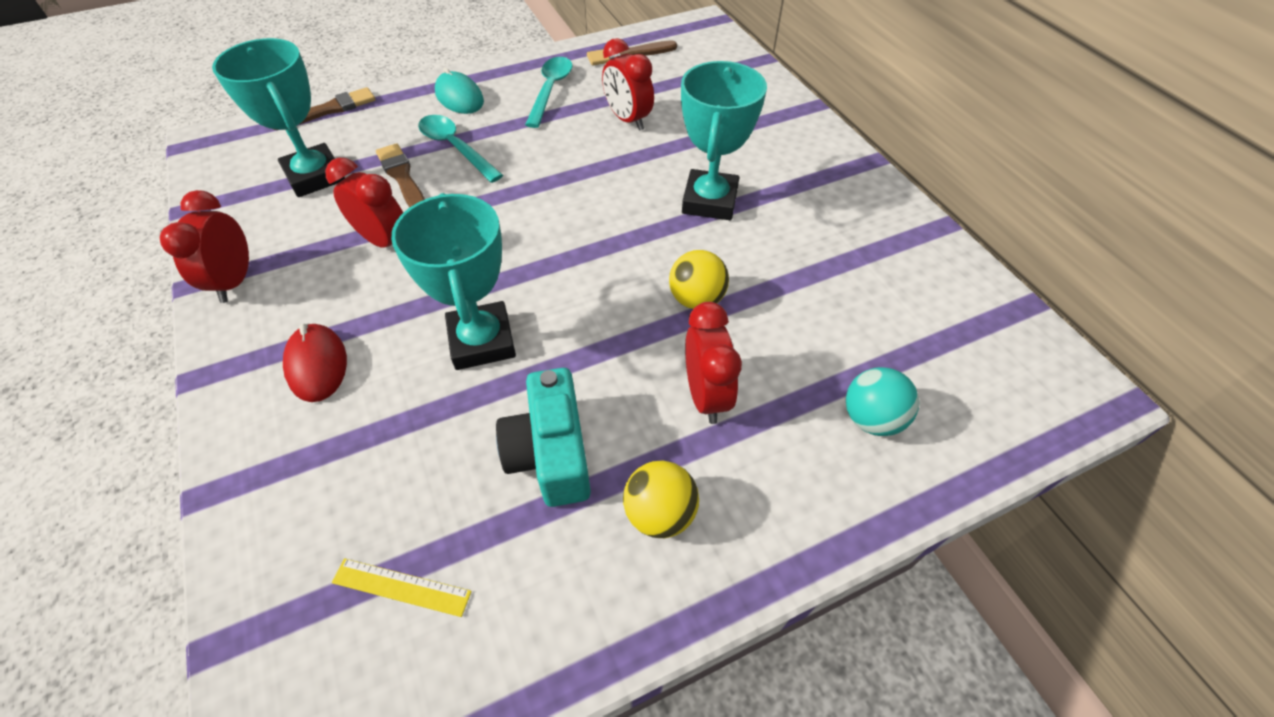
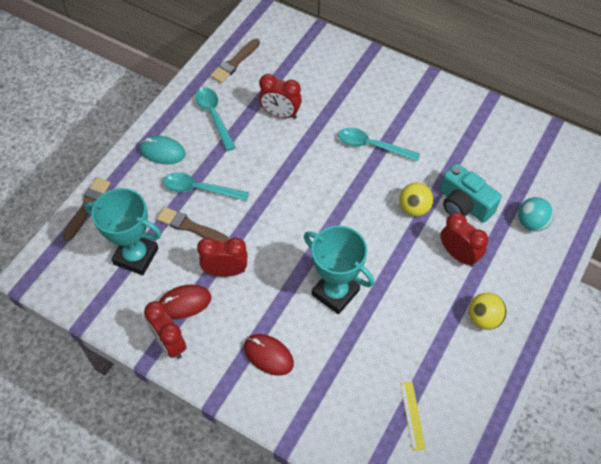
camera: 35 degrees left, 5 degrees up
(302, 248) = (184, 303): none -> red mouse
(401, 586) = (412, 415): yellow ruler -> yellow ruler turned 75 degrees counterclockwise
(551, 453) = (418, 323): turquoise camera -> turquoise camera (464, 204)
(709, 201) = (372, 146): turquoise trophy -> turquoise spoon

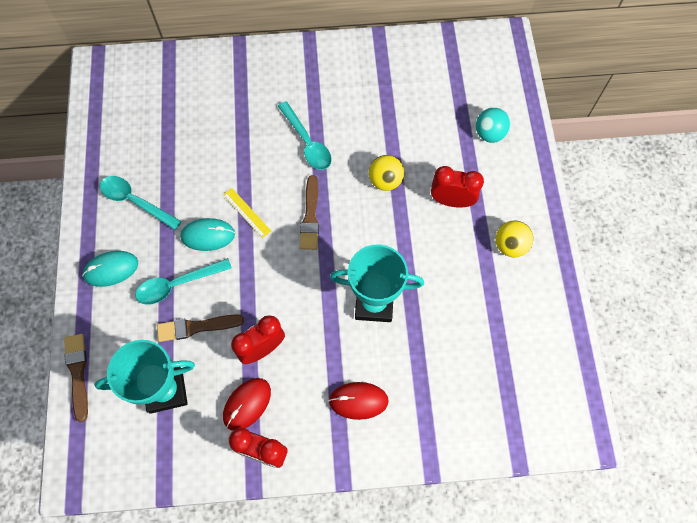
camera: 35 degrees left, 10 degrees up
(235, 63) = (114, 133): brown brush -> brown brush (310, 216)
(247, 169) = (208, 235): none -> turquoise mouse
(280, 114) = (199, 161): red clock -> none
(372, 146) = (307, 142): turquoise spoon -> turquoise spoon turned 105 degrees counterclockwise
(412, 415) = (513, 370): yellow ruler -> yellow ruler (246, 213)
(464, 204) = (424, 151): turquoise camera -> none

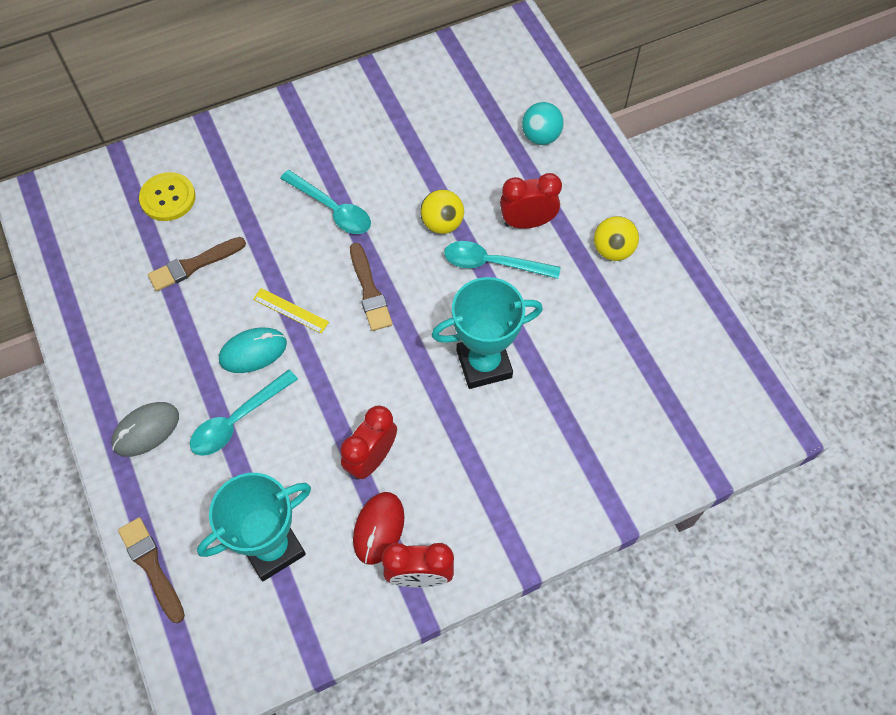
camera: 20 degrees left, 5 degrees down
(111, 269) = (146, 430): turquoise mouse -> grey mouse
(135, 201) = (146, 341): turquoise spoon -> turquoise spoon (493, 263)
(191, 95) = (168, 198): none -> yellow button
(196, 327) = (281, 462): brown brush -> brown brush (194, 265)
(358, 401) = (509, 478): red mouse -> none

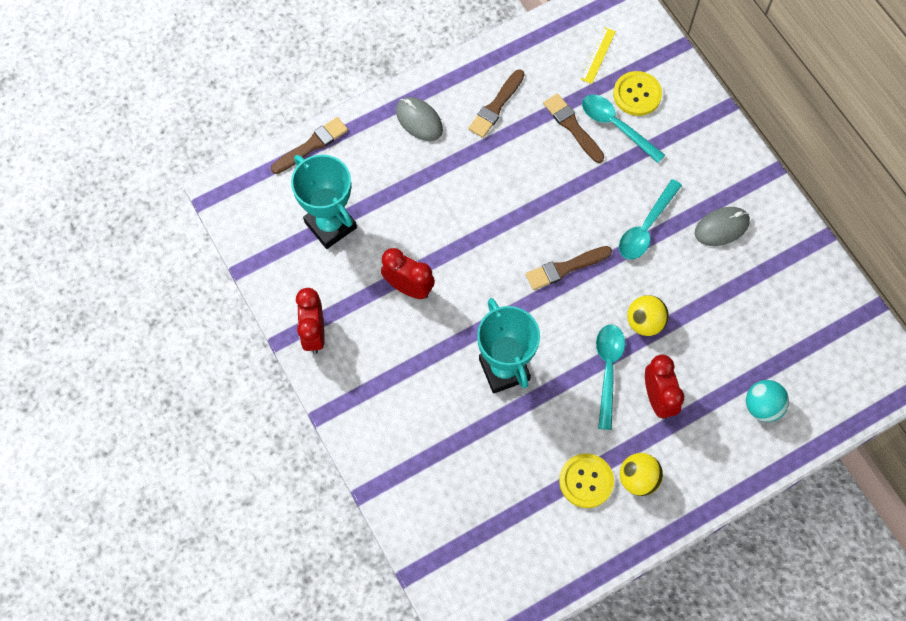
camera: 85 degrees right, 5 degrees up
(147, 341) = (496, 106): none -> brown brush
(237, 420) = (433, 183): turquoise spoon -> turquoise spoon (616, 126)
(253, 352) = (495, 185): turquoise mouse -> none
(290, 310) = (537, 208): yellow ruler -> yellow ruler (598, 55)
(343, 143) = (721, 227): none -> grey mouse
(379, 528) = (350, 299): red mouse -> none
(614, 297) = (586, 481): none -> yellow button

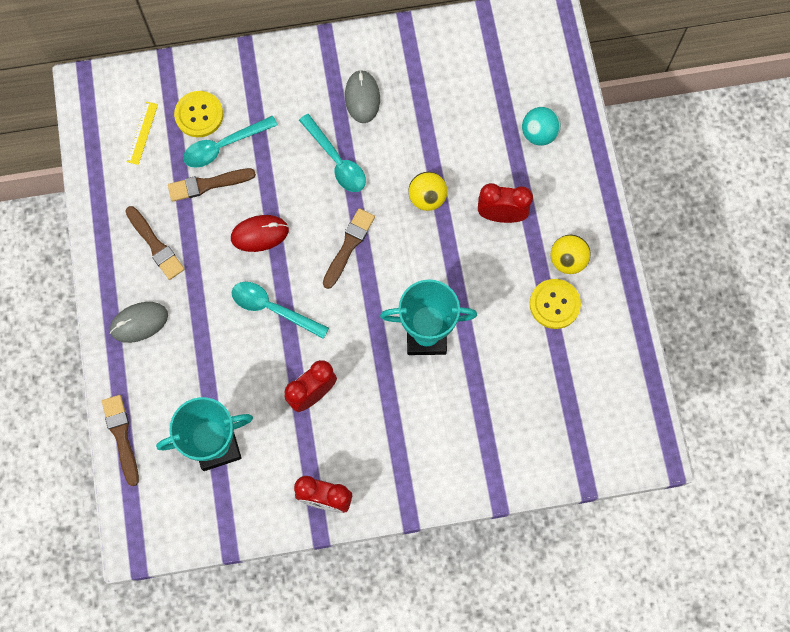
camera: 70 degrees left, 5 degrees up
(543, 187) = (260, 234): none -> red mouse
(565, 268) = (348, 246): brown brush -> brown brush turned 150 degrees counterclockwise
(598, 55) = (142, 133): yellow ruler -> yellow ruler turned 60 degrees clockwise
(608, 370) = (460, 246): turquoise spoon -> turquoise spoon (273, 308)

